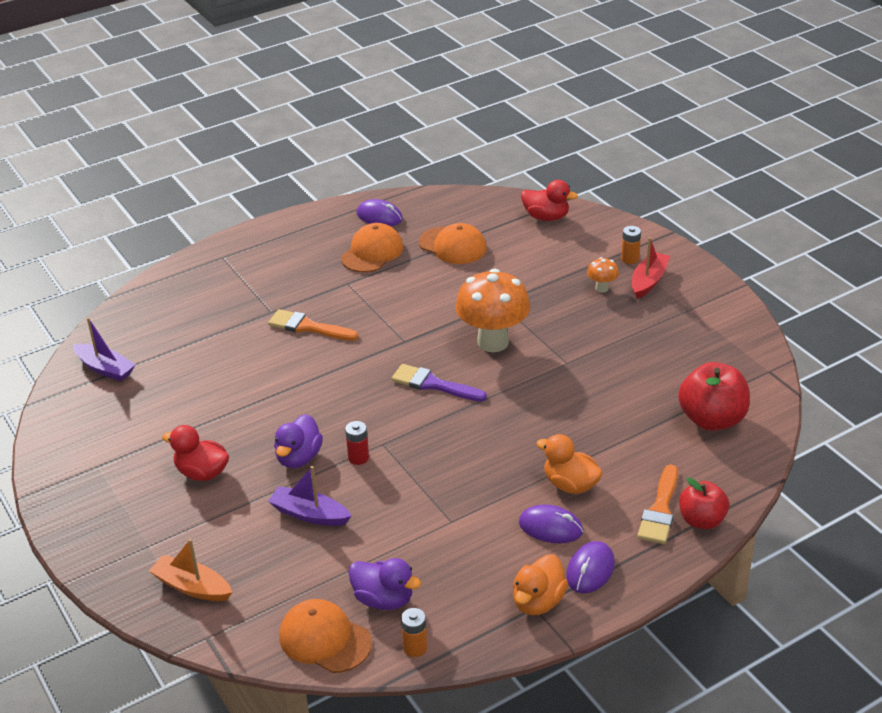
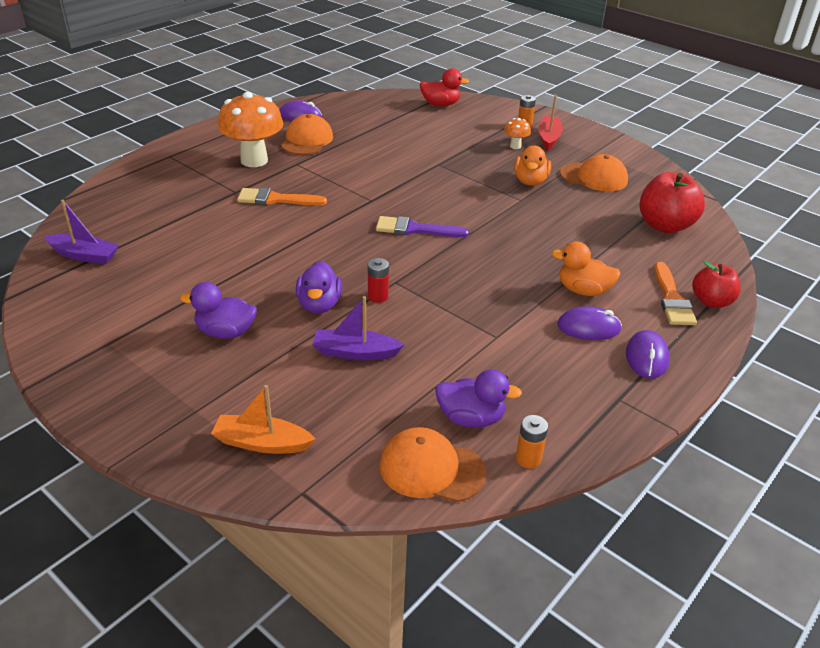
camera: 20 degrees left, 0 degrees up
(202, 473) = (225, 332): red duck -> purple duck
(452, 246) = (374, 129): orange cap -> orange cap (594, 177)
(493, 342) = (449, 192): orange mushroom -> orange mushroom (254, 160)
(538, 602) = (618, 393): orange duck -> orange duck (530, 181)

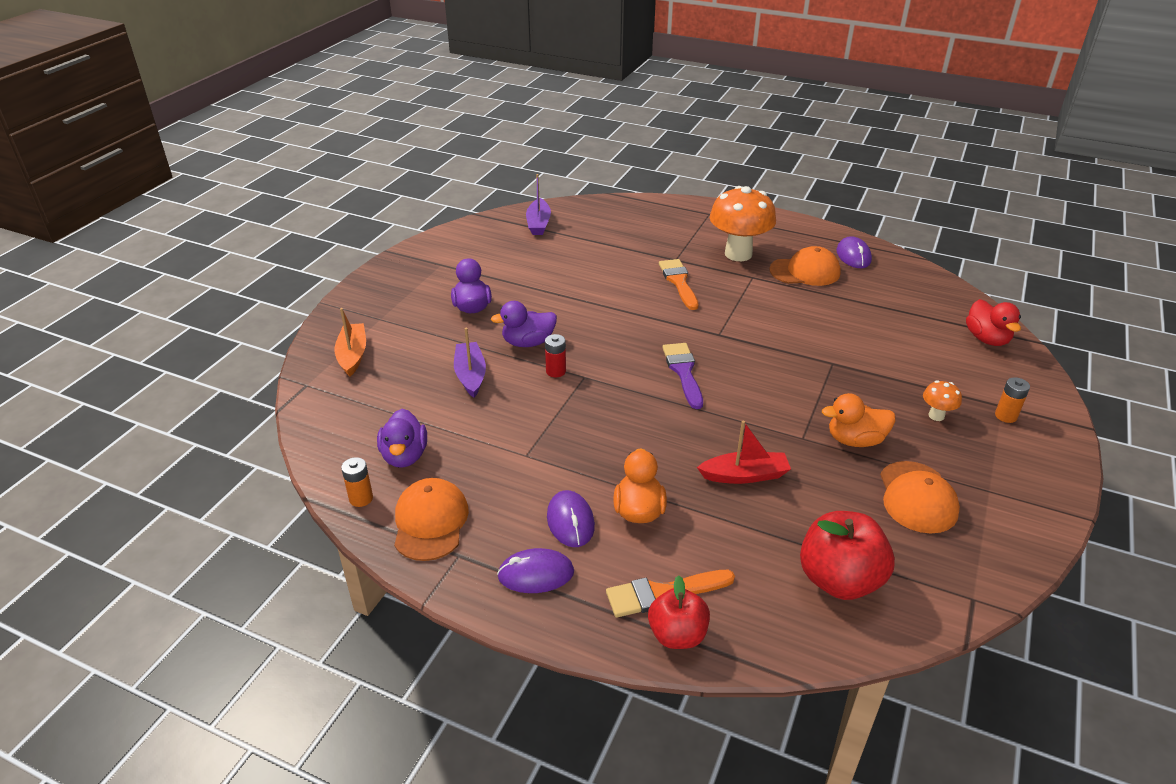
camera: 75 degrees right, 0 degrees up
(431, 469) = (339, 443): orange cap -> orange cap (430, 522)
(549, 138) = (991, 442): red boat -> red boat (744, 475)

